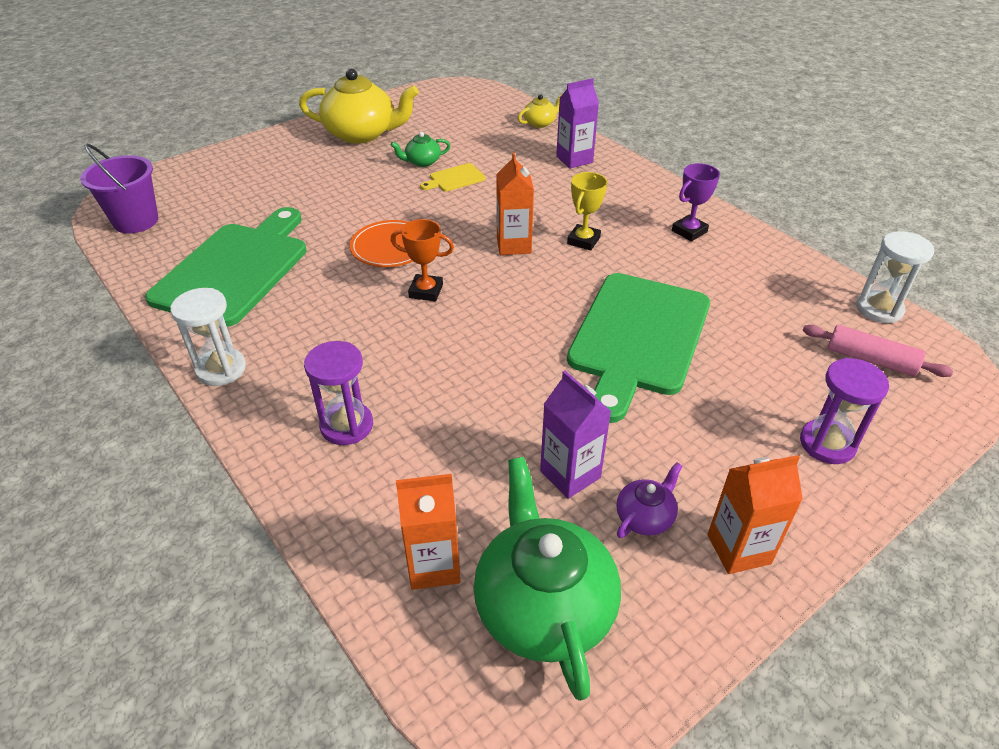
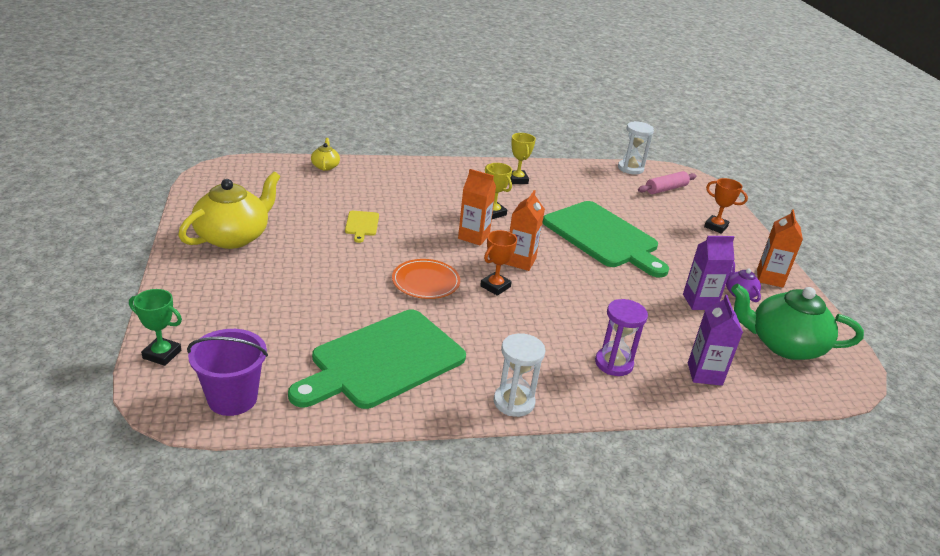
camera: 65 degrees left, 10 degrees down
(172, 173) = (162, 354): none -> green trophy
(235, 269) = (382, 360): green cutting board -> green cutting board turned 90 degrees counterclockwise
(422, 162) = (319, 228): green teapot -> none
(433, 565) = (744, 369): orange carton -> orange carton (520, 261)
(574, 159) = (393, 176): purple carton -> purple carton (704, 374)
(689, 231) = (517, 179): purple trophy -> yellow trophy
(827, 444) = (715, 227): purple hourglass -> orange trophy

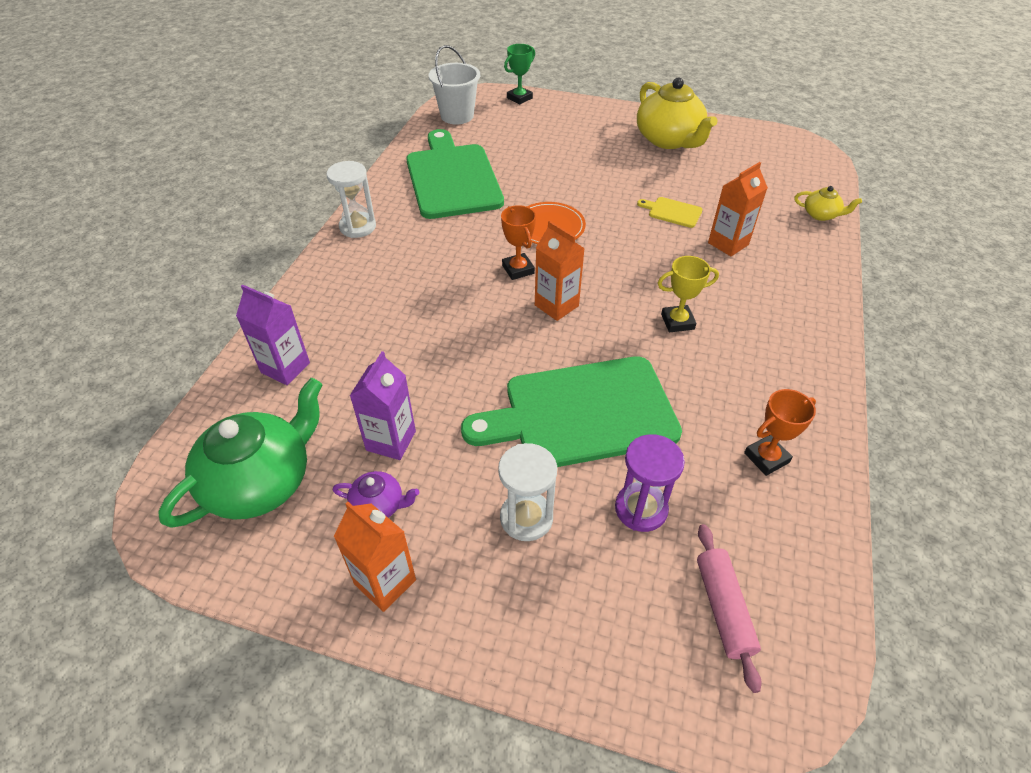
camera: 120 degrees right, 15 degrees up
(232, 398) = (457, 116): purple bucket -> white bucket
(473, 236) = (623, 285): orange carton -> orange carton (728, 244)
(517, 179) = (776, 384): yellow trophy -> none
(613, 363) = (352, 305): purple hourglass -> purple hourglass (641, 509)
(630, 168) = (822, 591): white hourglass -> white hourglass (526, 518)
(715, 227) = (561, 608): orange trophy -> orange trophy (766, 458)

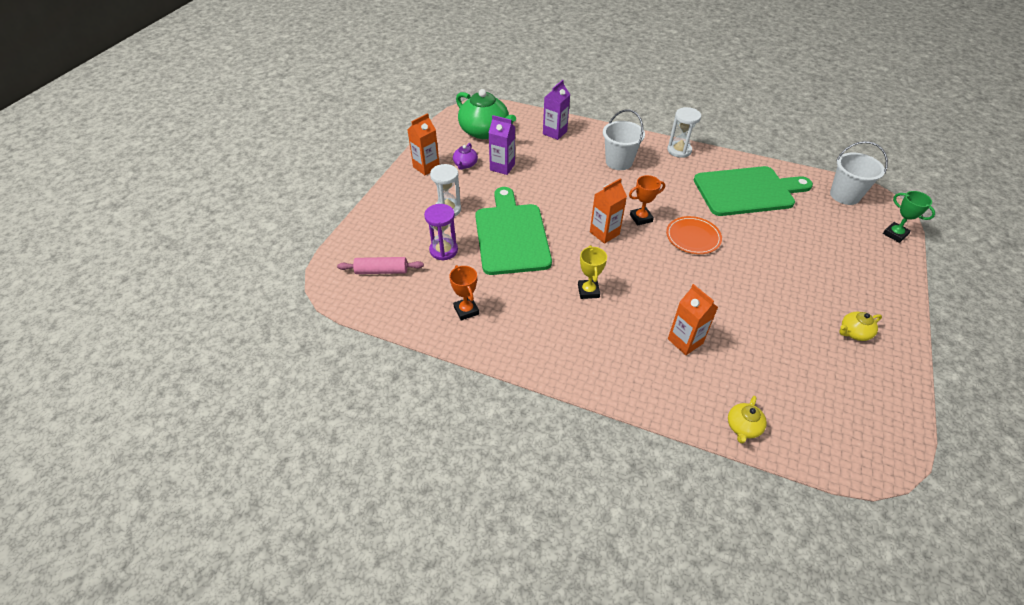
camera: 95 degrees right, 0 degrees up
(383, 288) = (619, 162): none -> white bucket
(669, 140) = (854, 333): yellow teapot -> yellow teapot, size x0.47
(672, 212) = (726, 313): yellow cutting board -> none

